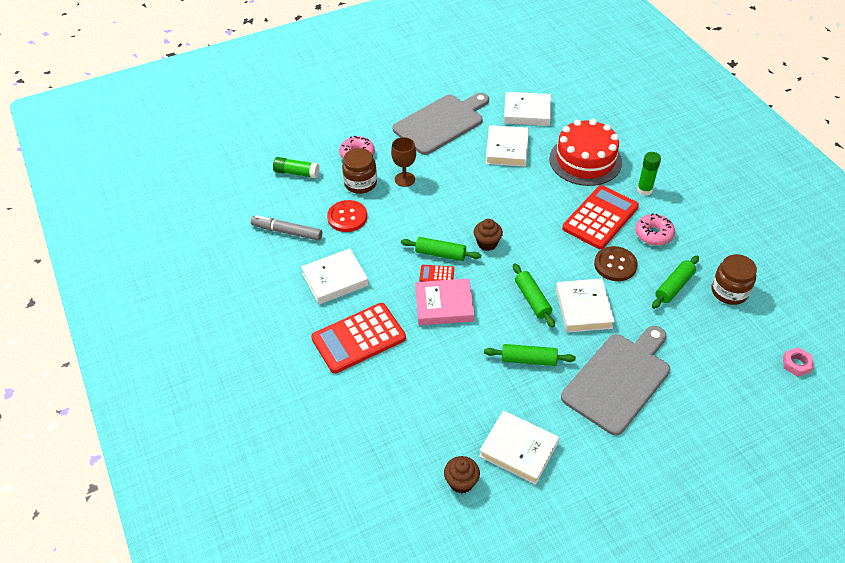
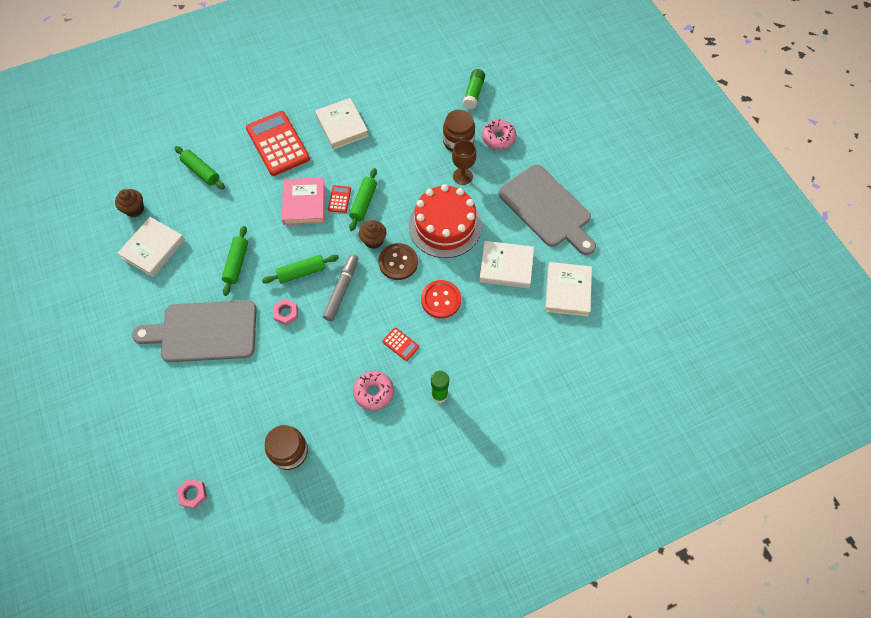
camera: 90 degrees right, 15 degrees up
(287, 232) = (399, 91): grey marker -> grey marker (341, 290)
(347, 217) = (414, 133): red button -> red button (441, 300)
(583, 308) = (286, 313): white book -> pink nut
(585, 160) = (487, 341): red cake -> red cake (445, 226)
(600, 218) = (400, 344): red calculator -> red calculator, size x0.43
(615, 265) = (336, 349): brown button -> brown button (398, 262)
(619, 379) = (204, 331): grey cutting board -> grey cutting board turned 135 degrees clockwise
(674, 286) = (302, 399): green rolling pin -> green rolling pin (201, 171)

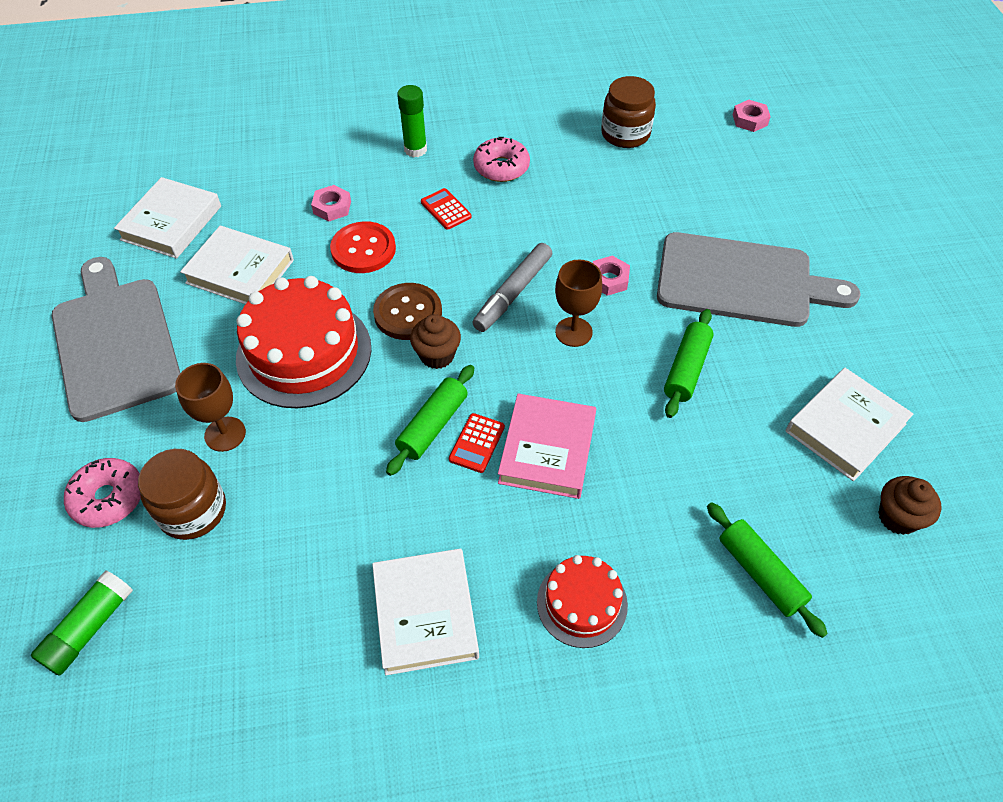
camera: 165 degrees left, 10 degrees down
(278, 144) = (582, 603): red calculator -> red cake
(302, 272) = (573, 332): green rolling pin -> brown goblet
(474, 328) = (332, 207): none -> pink nut

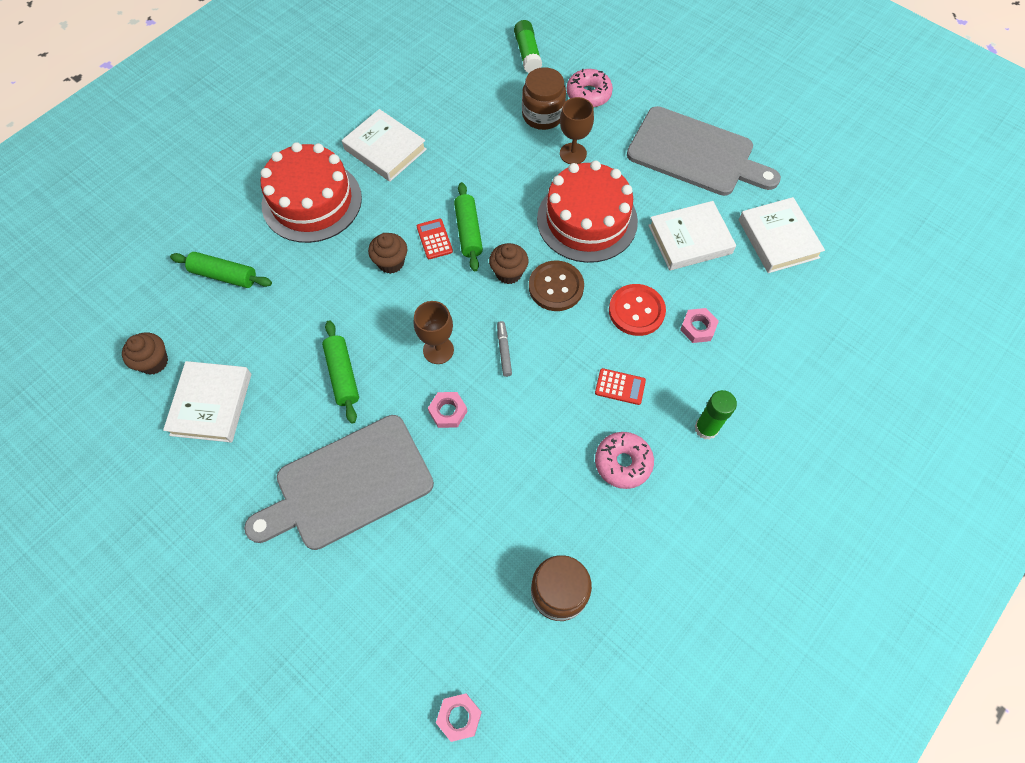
camera: 140 degrees right, 10 degrees up
(513, 293) = (504, 350): grey marker -> grey marker, size x0.56
(547, 450) = (391, 262): pink book -> brown cupcake
(582, 603) = (312, 201): red cake -> red cake, size x1.79

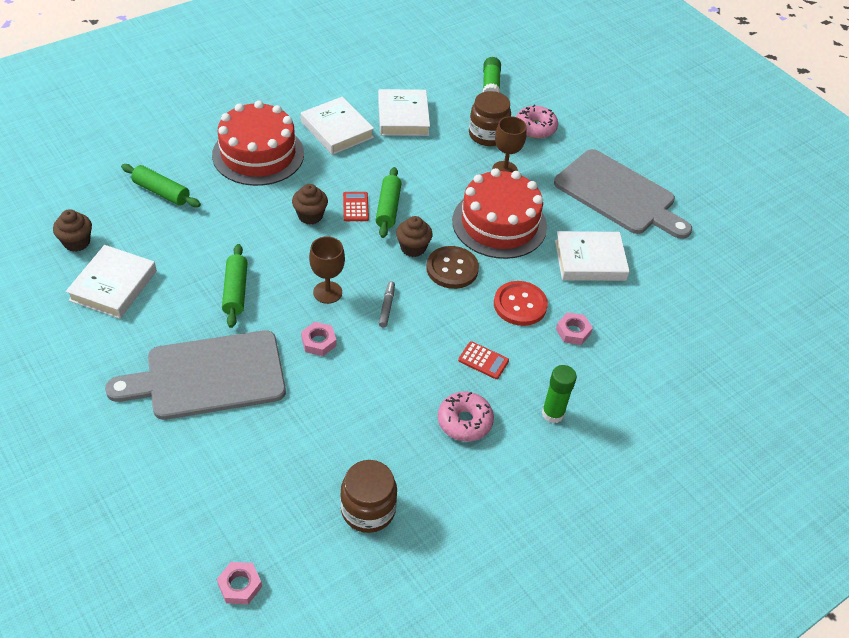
camera: 10 degrees right, 15 degrees down
(778, 239) = (674, 279): white book -> white book (403, 117)

